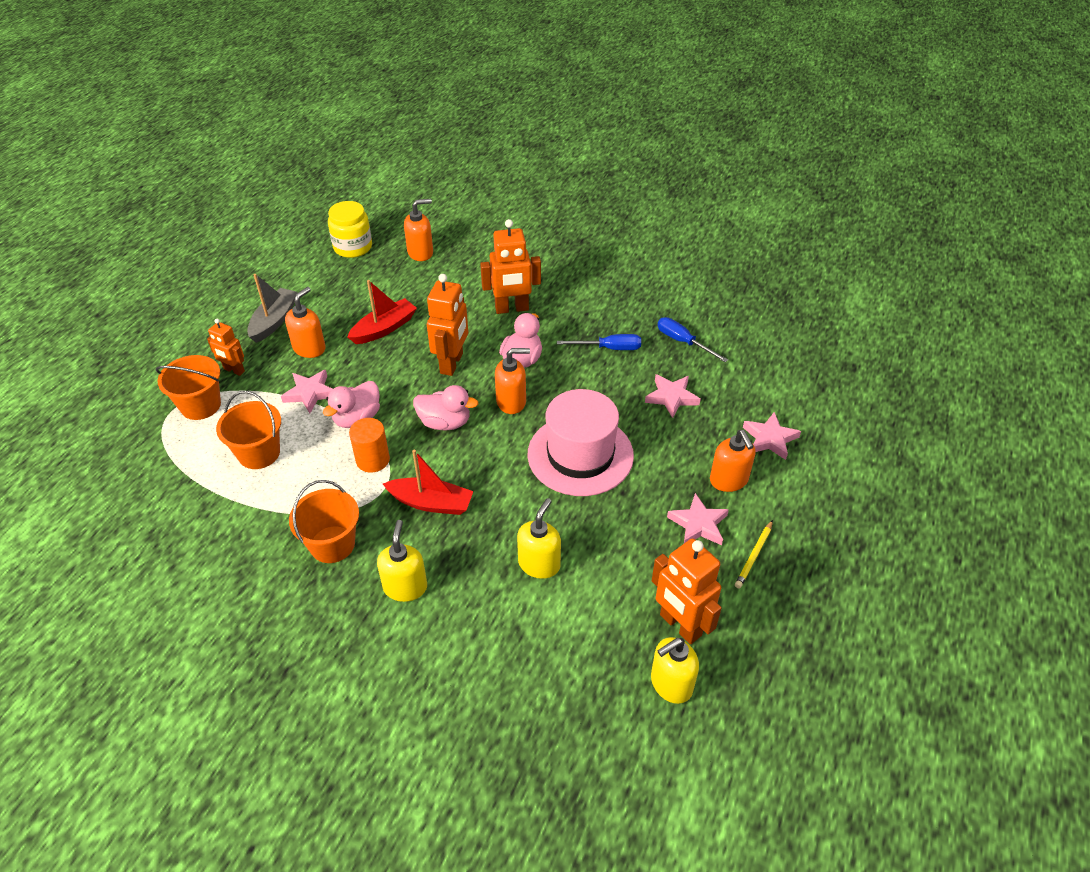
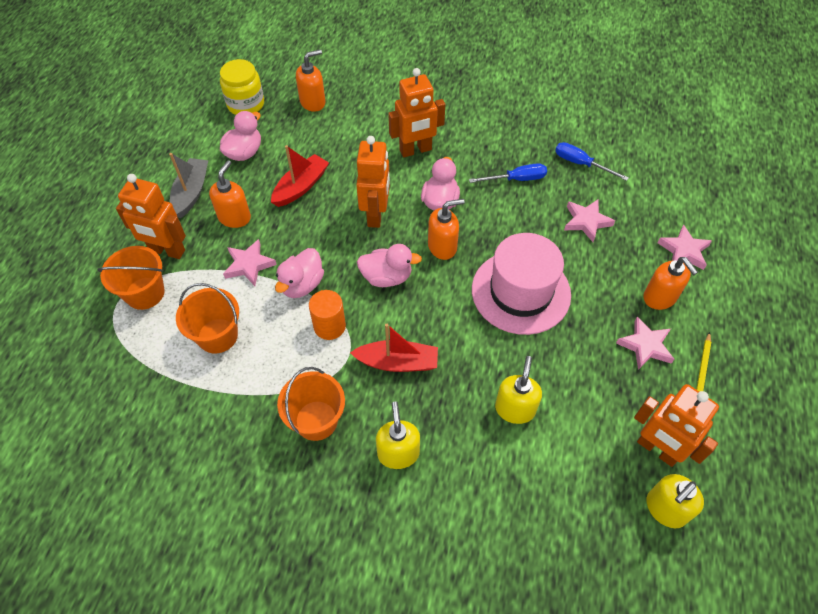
camera: 10 degrees left, 10 degrees up
(234, 370) = (167, 251): orange robot -> orange robot, size x1.67
(337, 291) = (244, 152): none -> pink duck

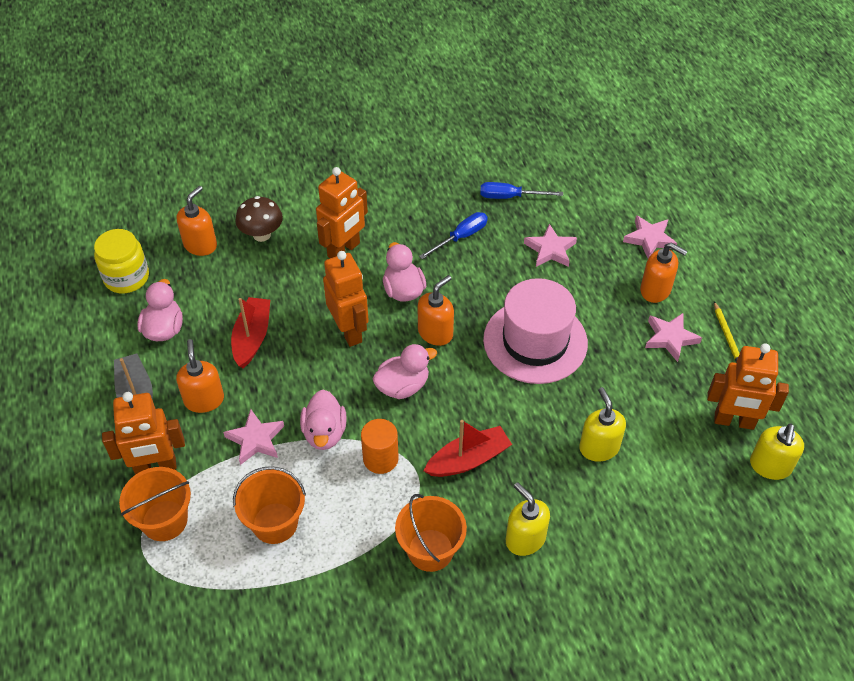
camera: 30 degrees left, 5 degrees down
(362, 113) = (262, 235): none -> brown mushroom

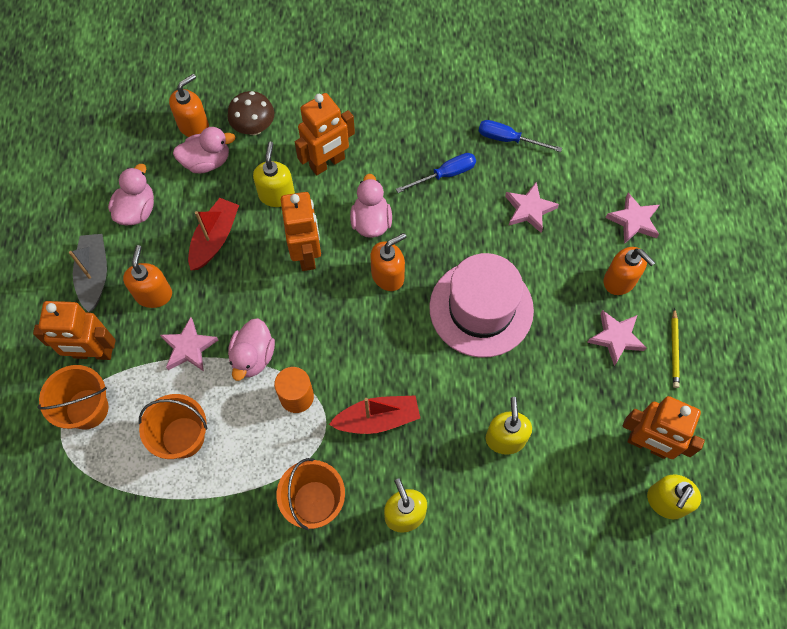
camera: 15 degrees right, 15 degrees up
(126, 277) = (117, 146): yellow jar -> none
(302, 287) = (276, 195): none -> yellow soap dispenser
(403, 386) = (339, 326): pink duck -> pink duck (207, 161)

